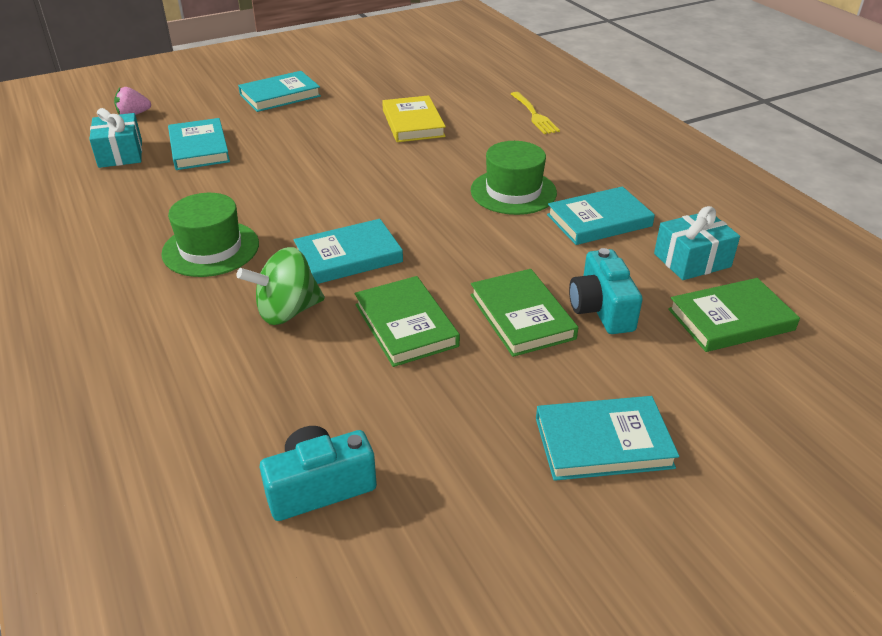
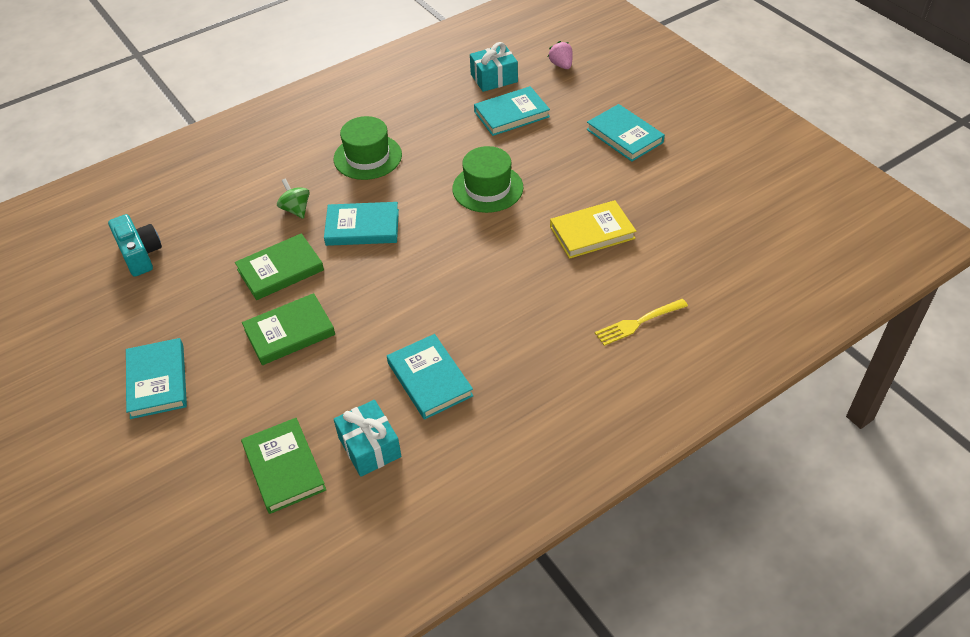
camera: 85 degrees right, 10 degrees up
(287, 311) = (296, 209): green spinning top -> green spinning top, size x0.65
(348, 256) = (362, 227): turquoise book -> turquoise book turned 60 degrees counterclockwise
(513, 191) = (472, 316): green hat -> green hat (487, 188)
(601, 309) = (298, 380): turquoise camera -> none

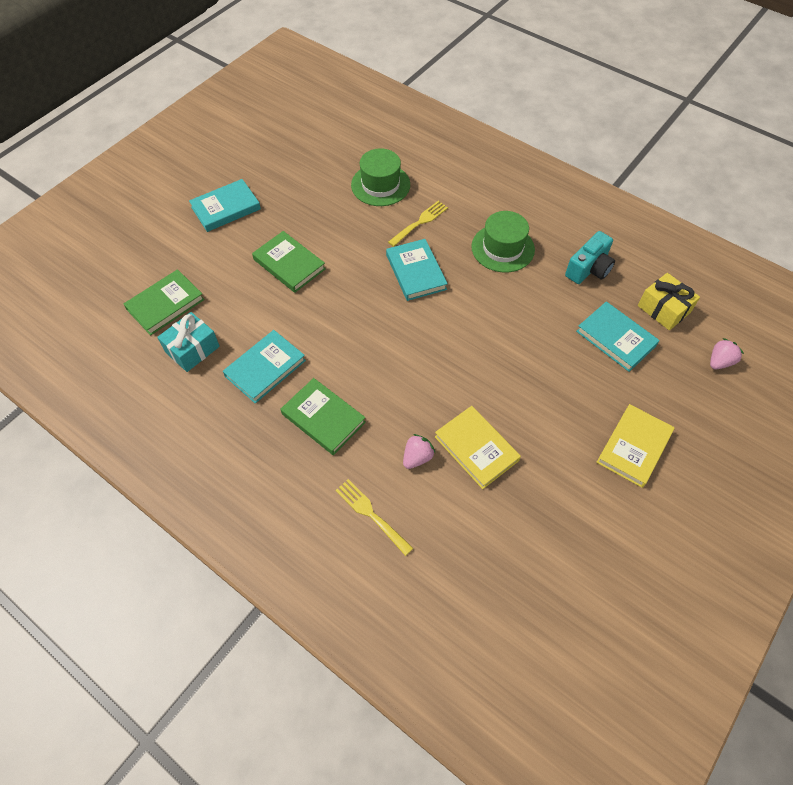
camera: 70 degrees right, 10 degrees up
(140, 254) = (339, 153): turquoise camera -> turquoise camera (589, 269)
(280, 270) = (350, 236): green book -> green book (323, 418)
(296, 209) = (419, 223): green spinning top -> yellow fork
(487, 188) = (501, 347): green hat -> green hat (380, 185)
(494, 78) = (663, 309): turquoise gift -> yellow gift
(587, 276) = (417, 457): none -> pink strawberry
(624, 136) = (634, 447): turquoise book -> yellow book

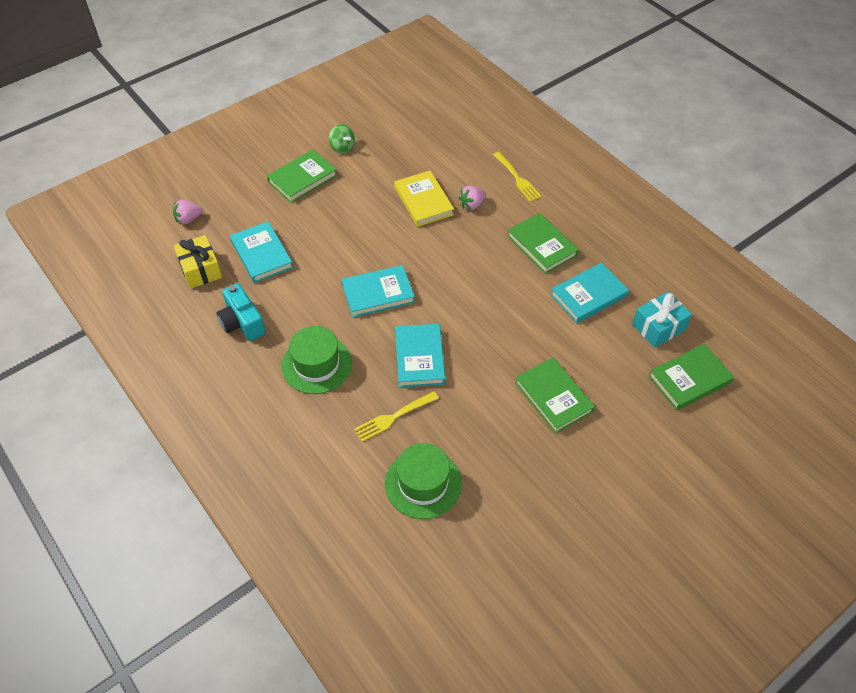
camera: 165 degrees left, 5 degrees down
(226, 208) = (624, 493): turquoise book -> turquoise book (378, 294)
(589, 269) = (242, 322): turquoise camera -> turquoise camera turned 90 degrees counterclockwise
(614, 511) = (342, 148): none -> green spinning top
(634, 447) = (302, 179): yellow book -> green book

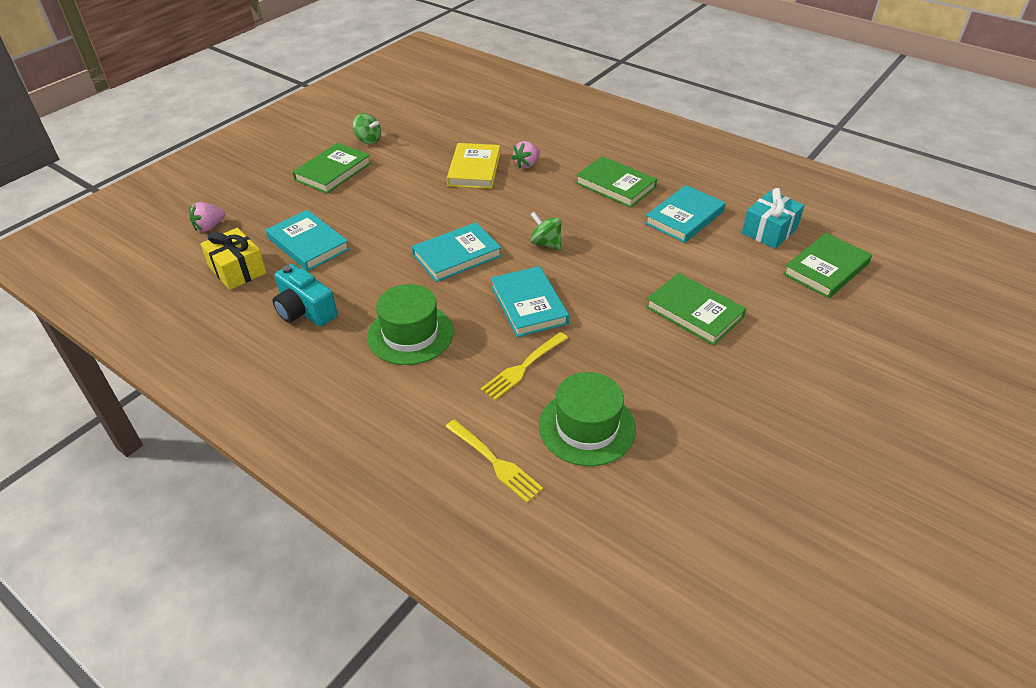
camera: 15 degrees left, 10 degrees down
(423, 201) = (474, 169): yellow book -> yellow book turned 45 degrees clockwise
(456, 297) = (546, 243): none -> green spinning top
(517, 178) = (563, 137): yellow fork -> yellow fork (494, 462)

